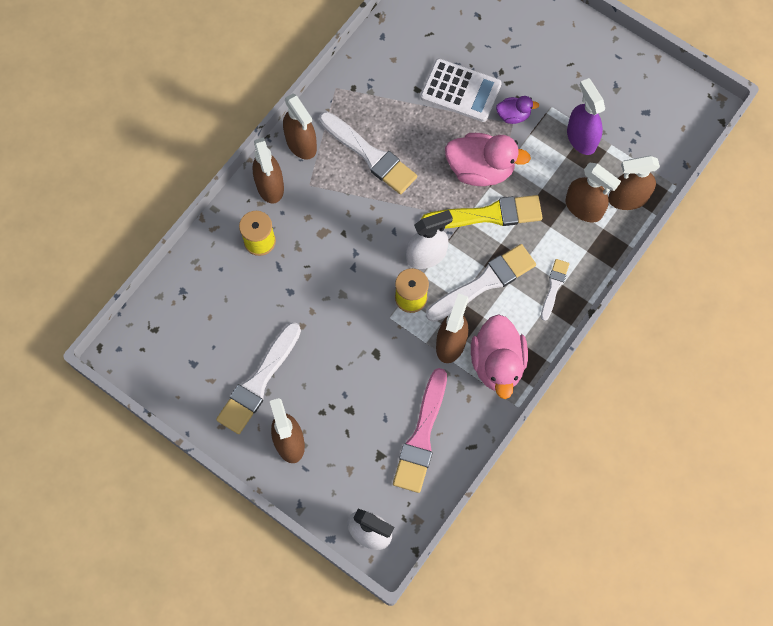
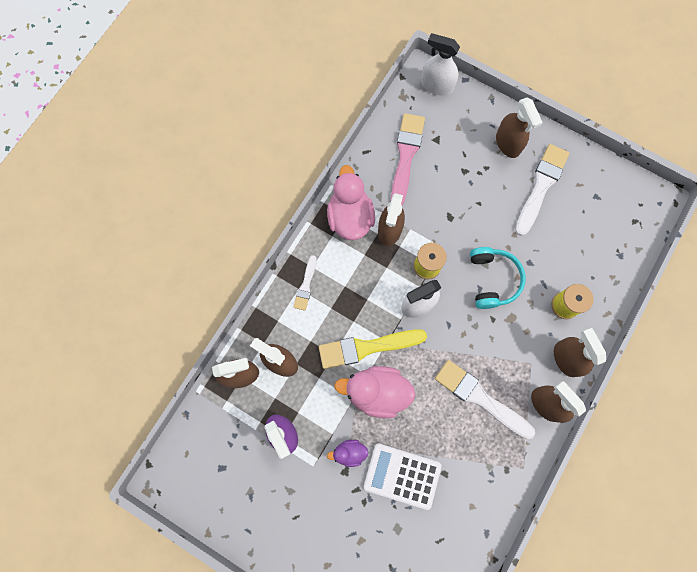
camera: 175 degrees right, 5 degrees up
(336, 276) = (493, 280): none -> turquoise headphones
(484, 282) = (365, 284): white brush -> none

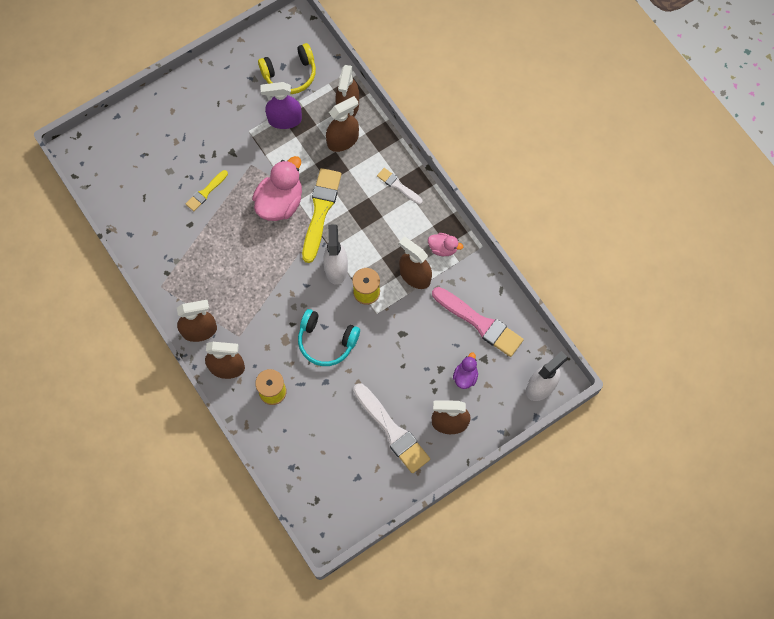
camera: 115 degrees right, 5 degrees down
(228, 454) = (290, 74): none -> yellow headphones
(349, 452) = (244, 161): purple duck -> purple duck (465, 376)
(350, 217) = (443, 248): pink duck -> pink duck, size x0.51
(402, 476) = (206, 192): white calculator -> yellow brush
(480, 398) = (233, 280): white brush -> none

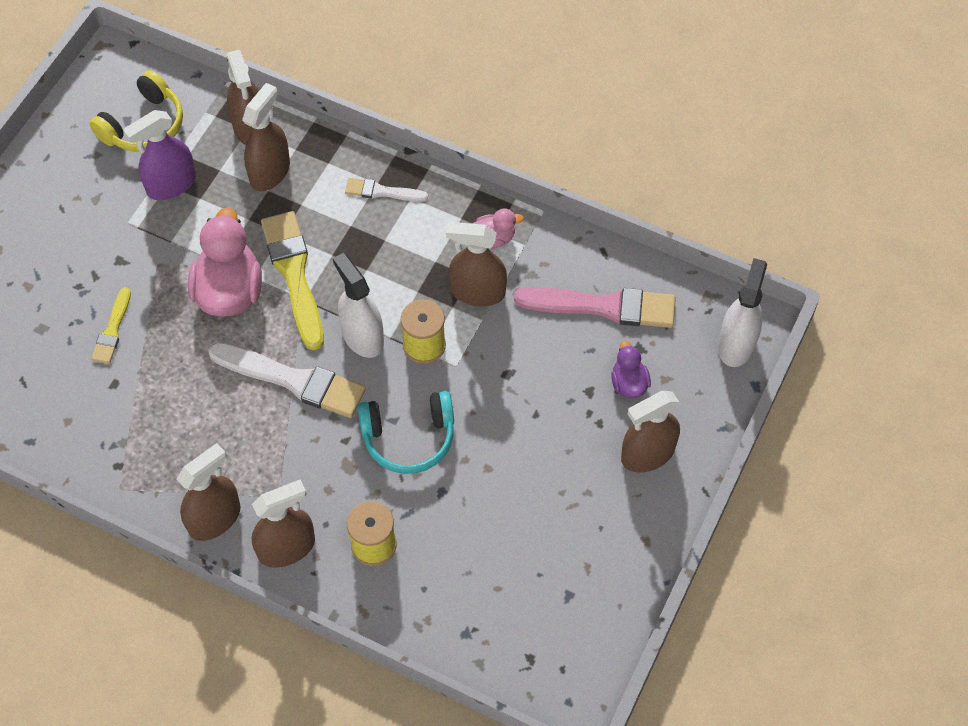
camera: 30 degrees left, 10 degrees down
(392, 431) = (576, 506): white brush -> white brush (293, 380)

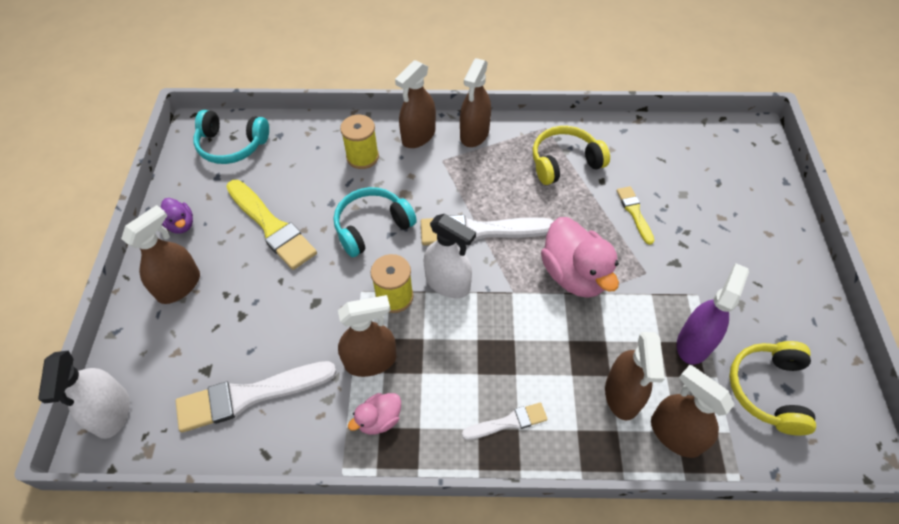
camera: 155 degrees right, 5 degrees down
(136, 427) = (564, 162): none -> yellow headphones
(294, 274) = (534, 309): yellow brush -> yellow brush (271, 227)
(535, 642) = (231, 145): none -> turquoise headphones
(603, 307) = (249, 396): pink brush -> white brush
(628, 383) = (208, 335): purple duck -> purple duck (181, 224)

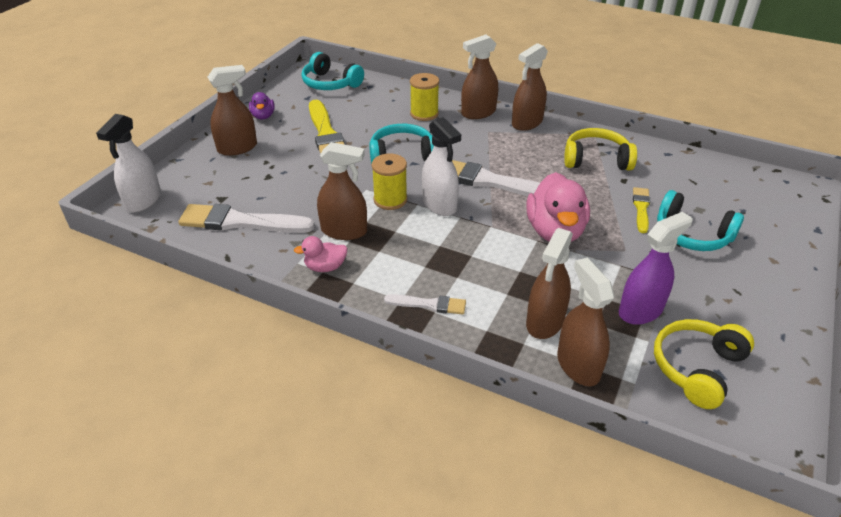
camera: 25 degrees right, 15 degrees down
(691, 229) = (691, 234): none -> turquoise headphones

